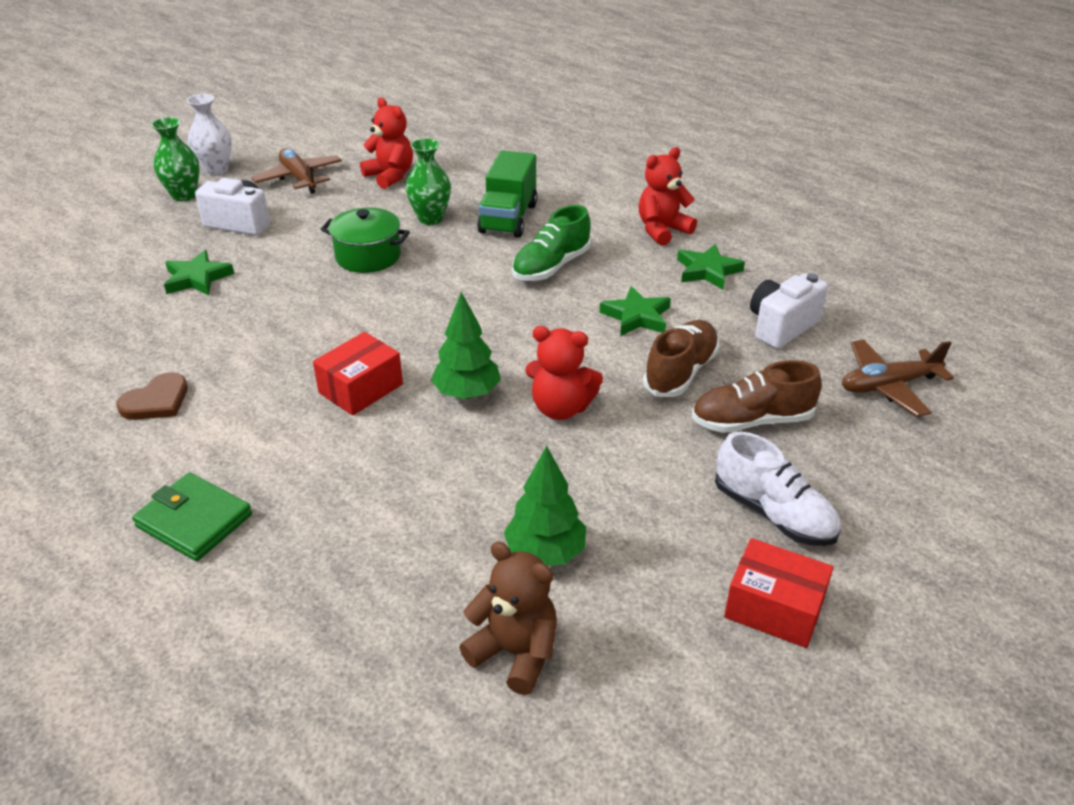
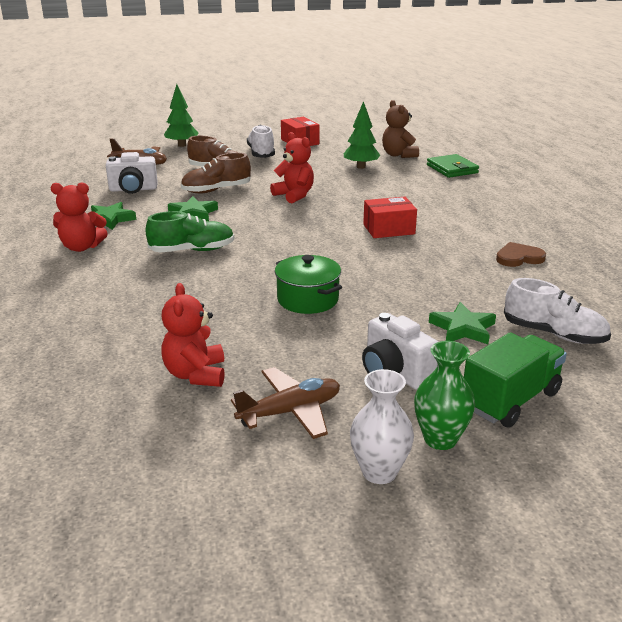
camera: 145 degrees left, 10 degrees down
(102, 302) = (554, 334): none -> white shoe
(194, 520) = (509, 209): green wallet -> green wallet (452, 169)
(299, 178) = (290, 411): brown plane -> brown plane turned 120 degrees counterclockwise
(430, 218) = (220, 313): green vase -> none
(467, 393) = (333, 212): green tree -> green tree (182, 145)
(508, 218) = (162, 291): green truck -> green truck (510, 400)

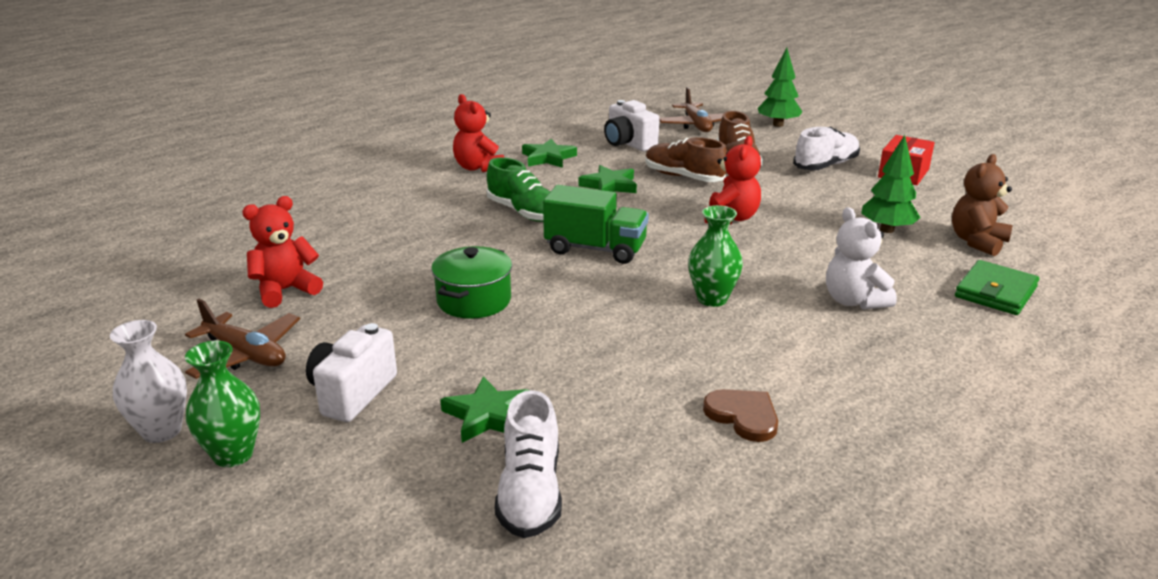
camera: 60 degrees right, 0 degrees up
(389, 229) = (712, 299): red box -> green vase
(429, 198) = (854, 301): none -> white teddy bear
(510, 400) = (337, 487): green truck -> green truck (595, 249)

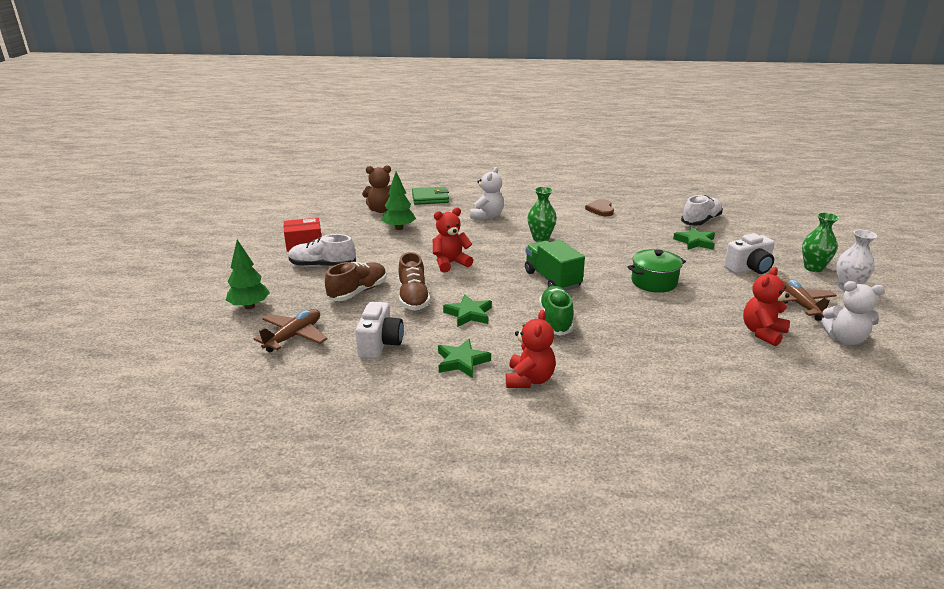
camera: 135 degrees left, 0 degrees up
(172, 325) = (845, 339): none -> white teddy bear
(285, 290) = (762, 333): red teddy bear -> red teddy bear turned 120 degrees clockwise

